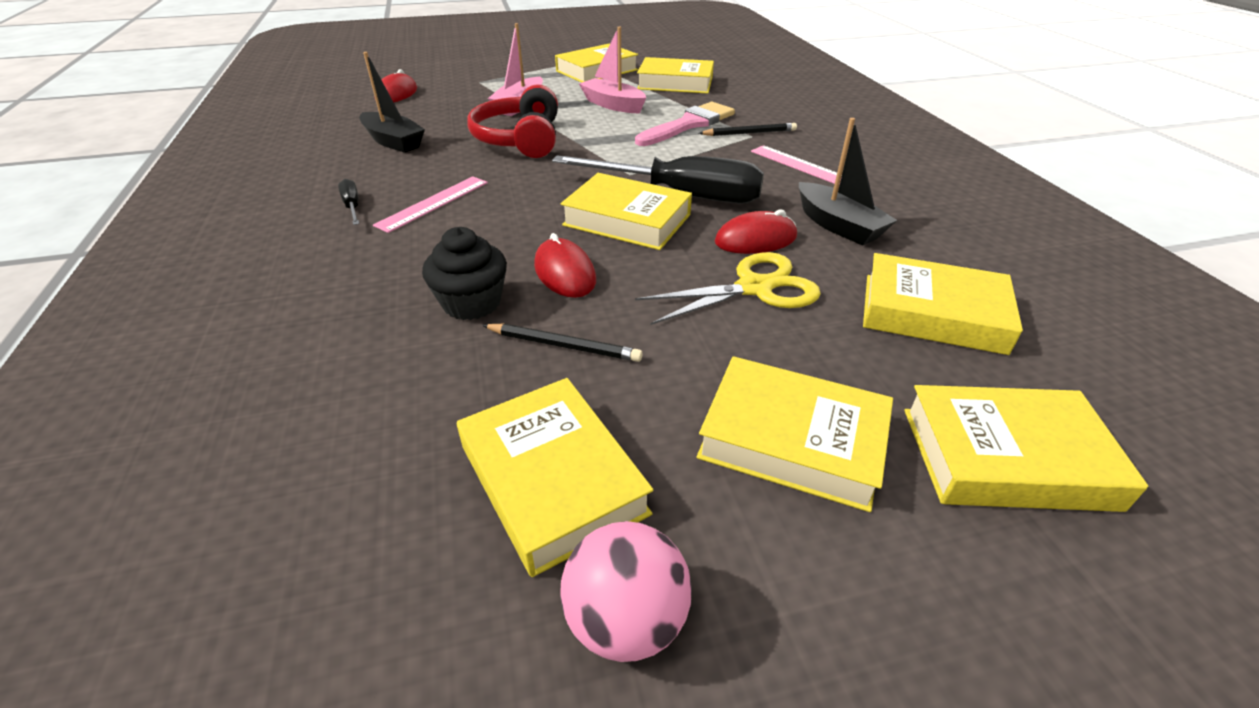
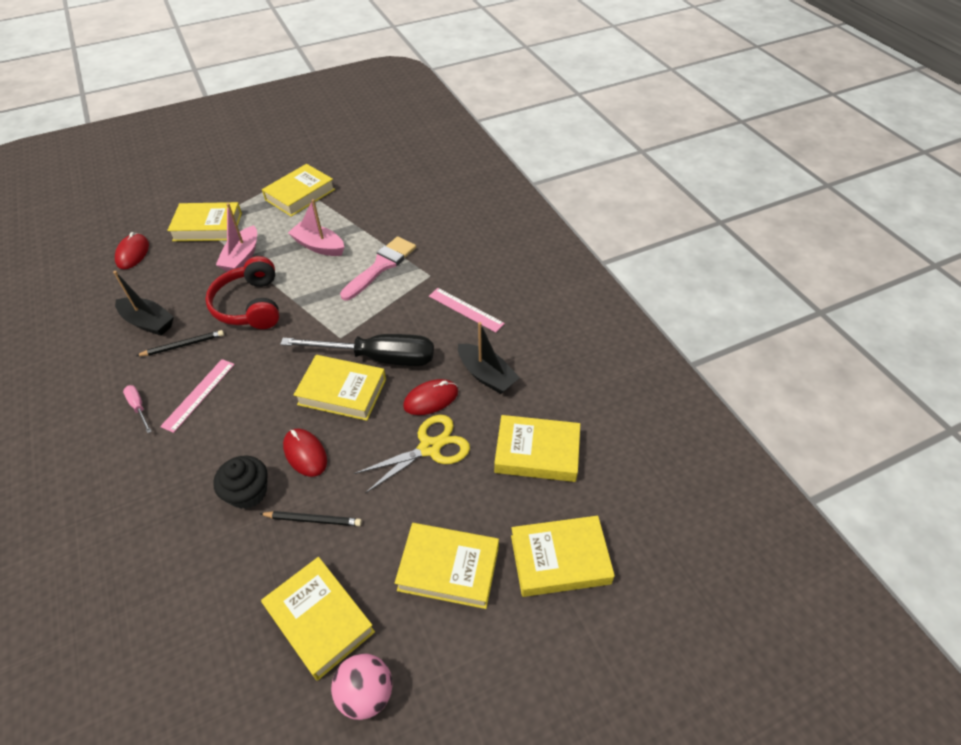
camera: 10 degrees left, 10 degrees up
(352, 206) = (139, 407): black screwdriver -> pink screwdriver
(675, 83) = (368, 206): yellow book -> yellow book (207, 227)
(749, 133) = (428, 272): black pencil -> black pencil (183, 345)

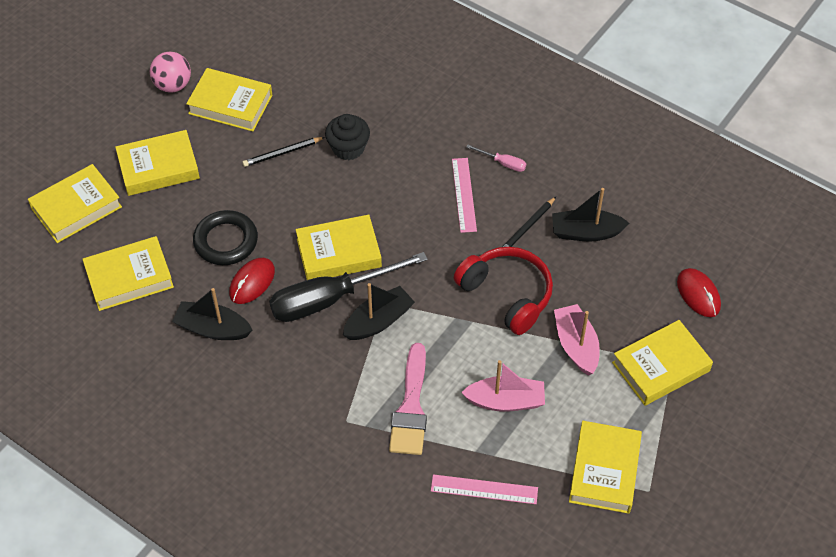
camera: 150 degrees right, 5 degrees up
(305, 454) = (328, 192): red mouse -> none
(356, 326) = (378, 321): none -> black boat
(430, 448) = (226, 241): yellow scissors -> black ring
(466, 309) = (277, 394): pink ruler -> pink ruler (484, 489)

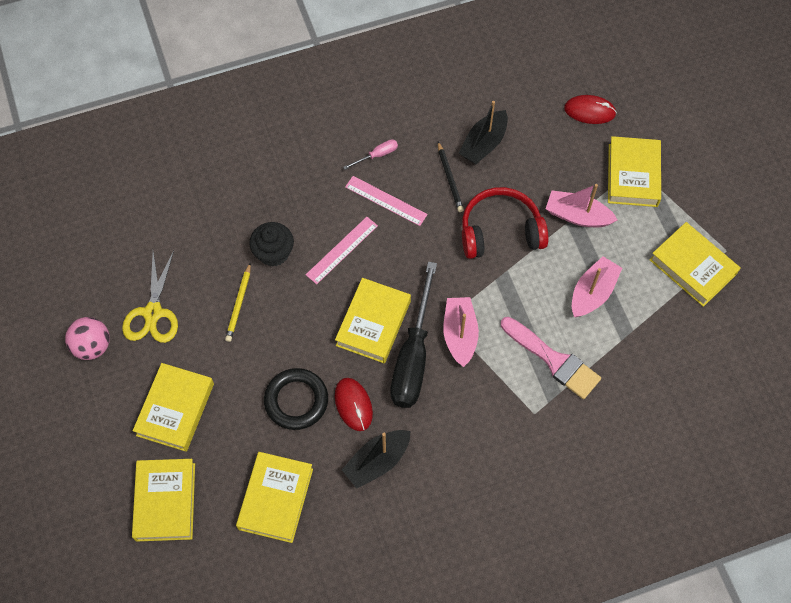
camera: 55 degrees left, 10 degrees up
(230, 104) = (153, 313): yellow book -> yellow scissors
(282, 153) = (239, 304): black pencil -> yellow pencil
(378, 321) = (460, 334): black boat -> pink boat
(484, 489) = (657, 355): pink ruler -> pink ruler (342, 250)

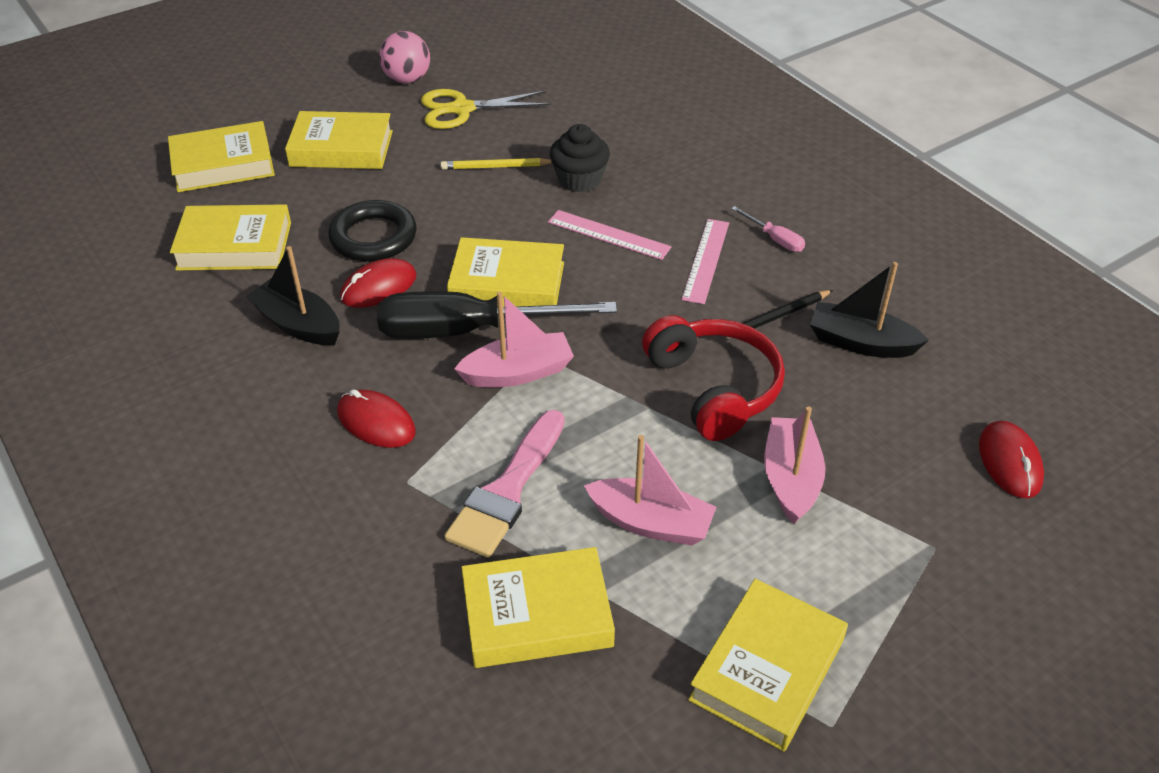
camera: 75 degrees right, 20 degrees down
(482, 424) = (376, 422): none -> red mouse
(633, 175) = (916, 544): yellow book -> yellow book (537, 615)

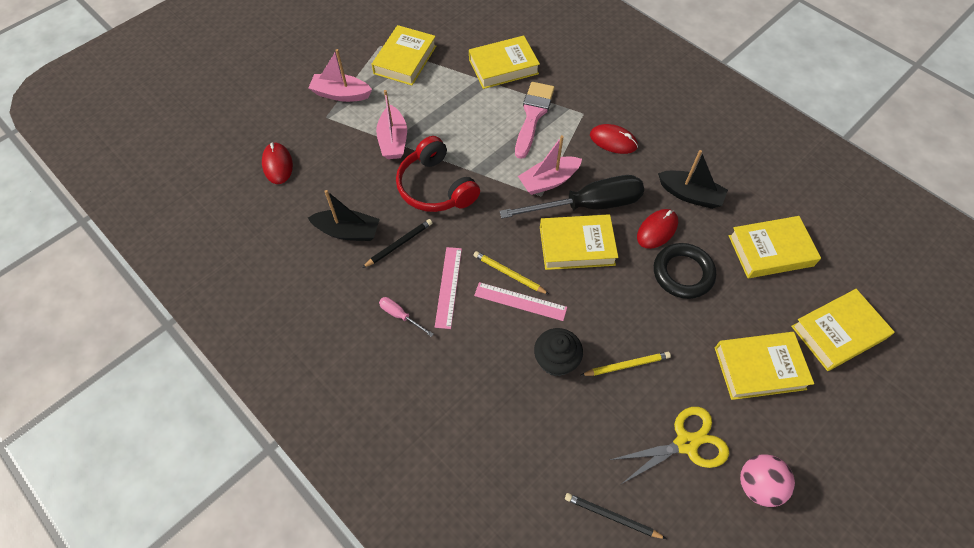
camera: 170 degrees right, 15 degrees up
(561, 77) = (612, 516): none -> black pencil
(616, 264) = (509, 274): none -> yellow pencil
(651, 523) = (460, 110): pink boat -> pink boat (341, 94)

